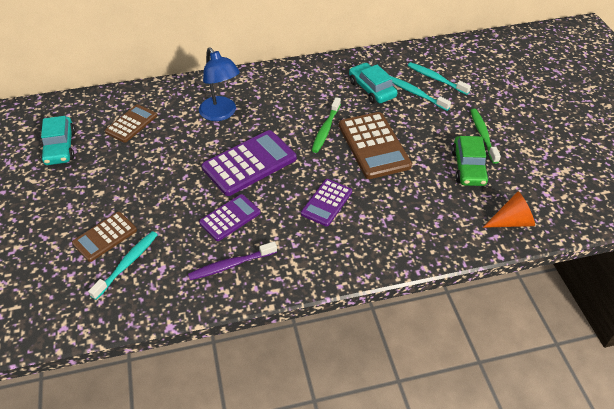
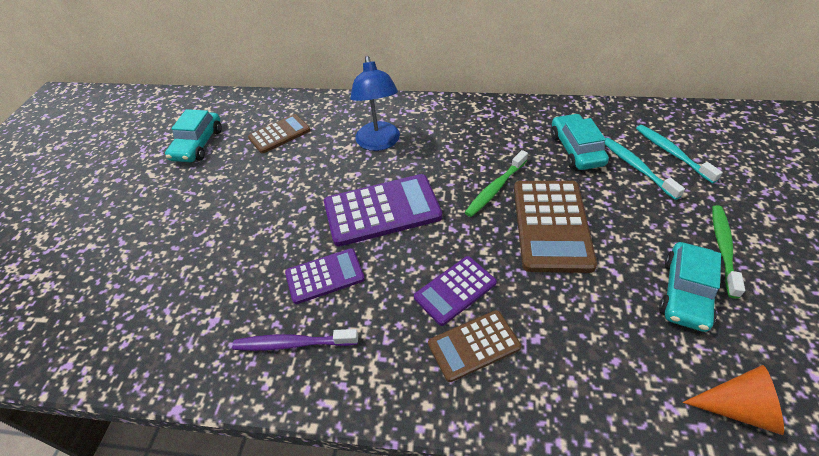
camera: 25 degrees right, 0 degrees up
(105, 237) = (178, 260): brown calculator -> brown calculator (474, 345)
(127, 264) = (180, 302): turquoise toothbrush -> none
(468, 167) = (685, 293): green car -> turquoise car

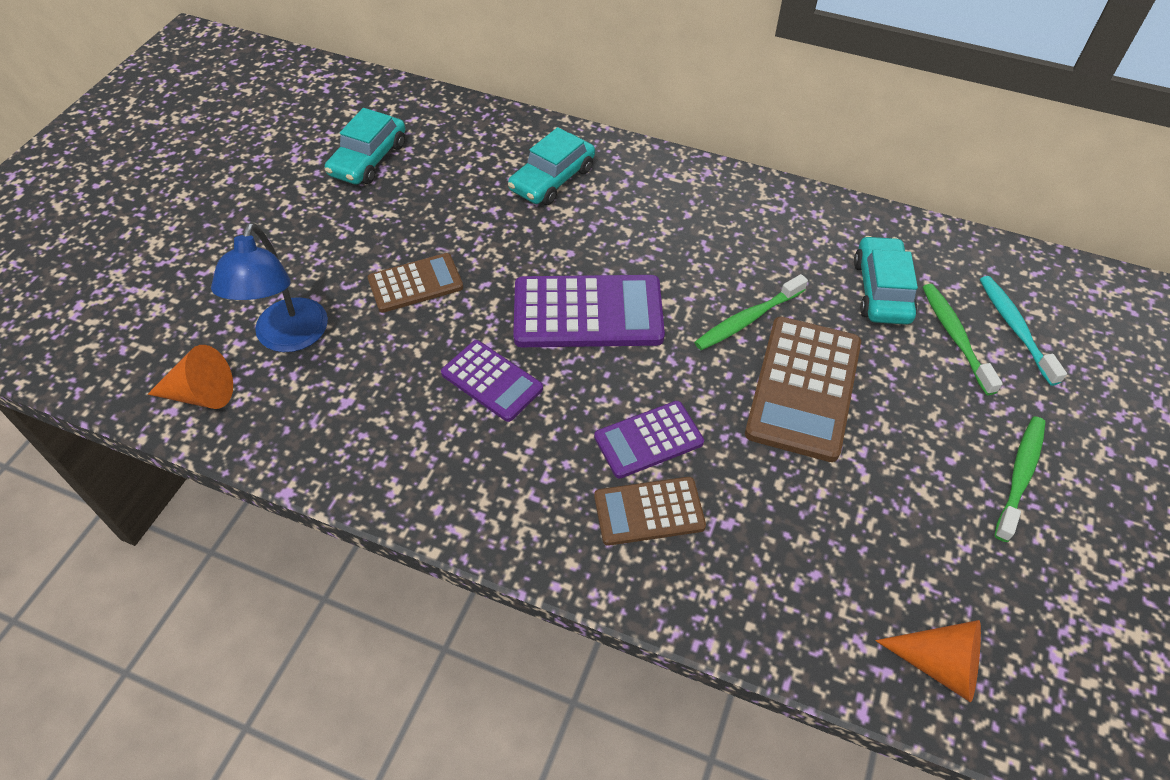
camera: 10 degrees right, 5 degrees up
(91, 345) = (201, 394): none -> orange cone
(279, 134) = (480, 170): brown calculator -> brown calculator (415, 283)
(293, 344) = (435, 453): purple toothbrush -> none
(325, 276) = (492, 381): purple calculator -> purple calculator turned 45 degrees clockwise
(379, 143) = (611, 215): blue lamp -> blue lamp (288, 338)
(637, 168) = (955, 337): turquoise toothbrush -> green toothbrush
(685, 293) = (941, 518): turquoise car -> turquoise car (552, 179)

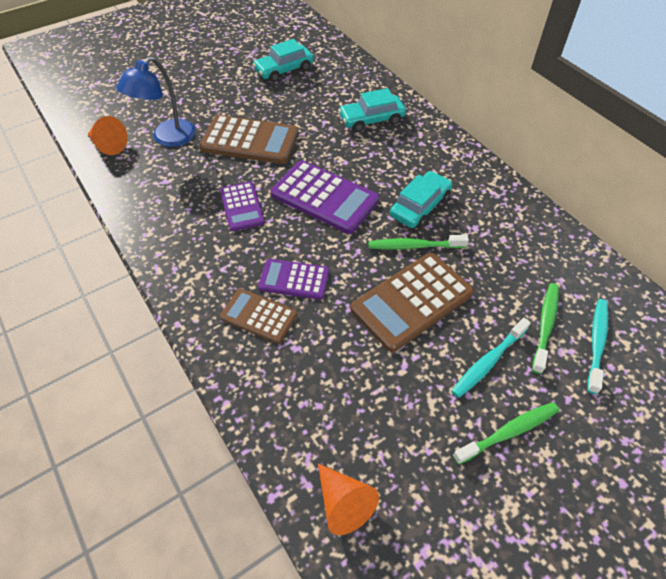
camera: 35 degrees right, 0 degrees up
(415, 283) = (250, 140): brown calculator -> brown calculator, size x1.66
(881, 290) = (519, 272): turquoise car -> turquoise car (420, 206)
(937, 410) = (488, 361): none -> turquoise toothbrush

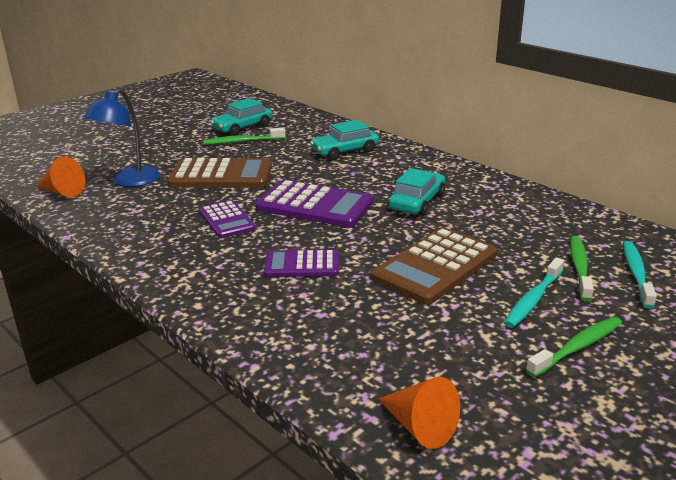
camera: 10 degrees left, 25 degrees down
(258, 316) = (271, 295): brown calculator -> none
(414, 246) = (422, 228): green toothbrush -> green toothbrush (243, 141)

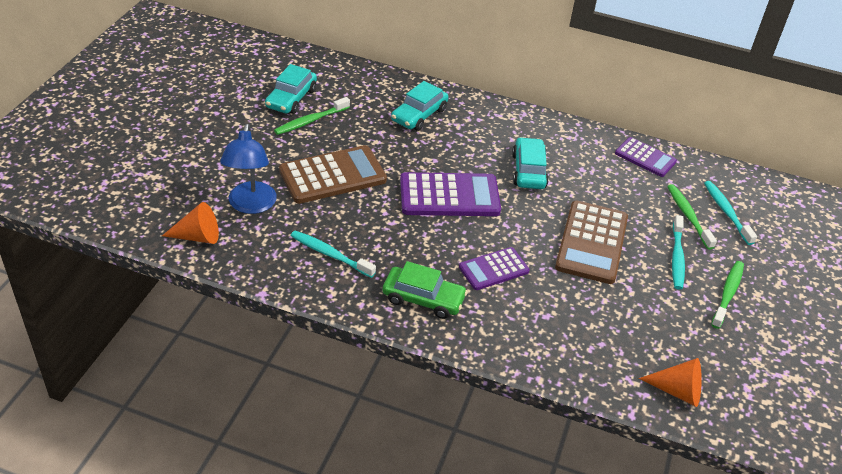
camera: 30 degrees left, 15 degrees up
(156, 223) = (330, 254): none -> turquoise toothbrush
(204, 271) = (423, 299): none -> green car
(226, 220) = (389, 234): purple calculator -> purple calculator (645, 157)

